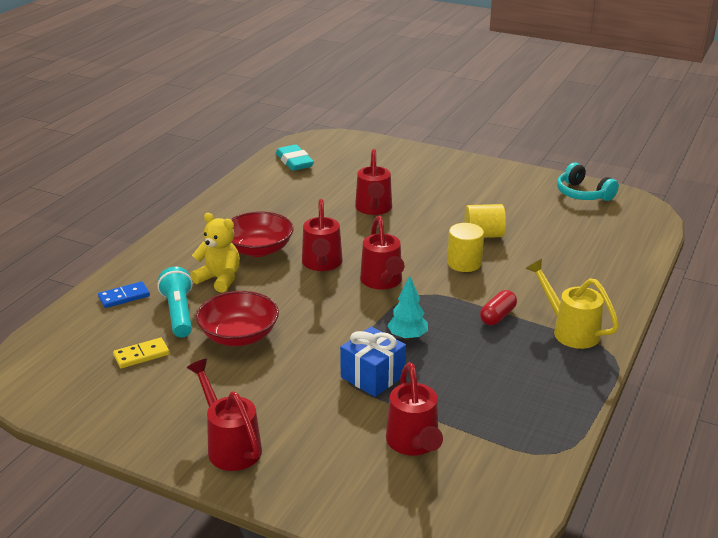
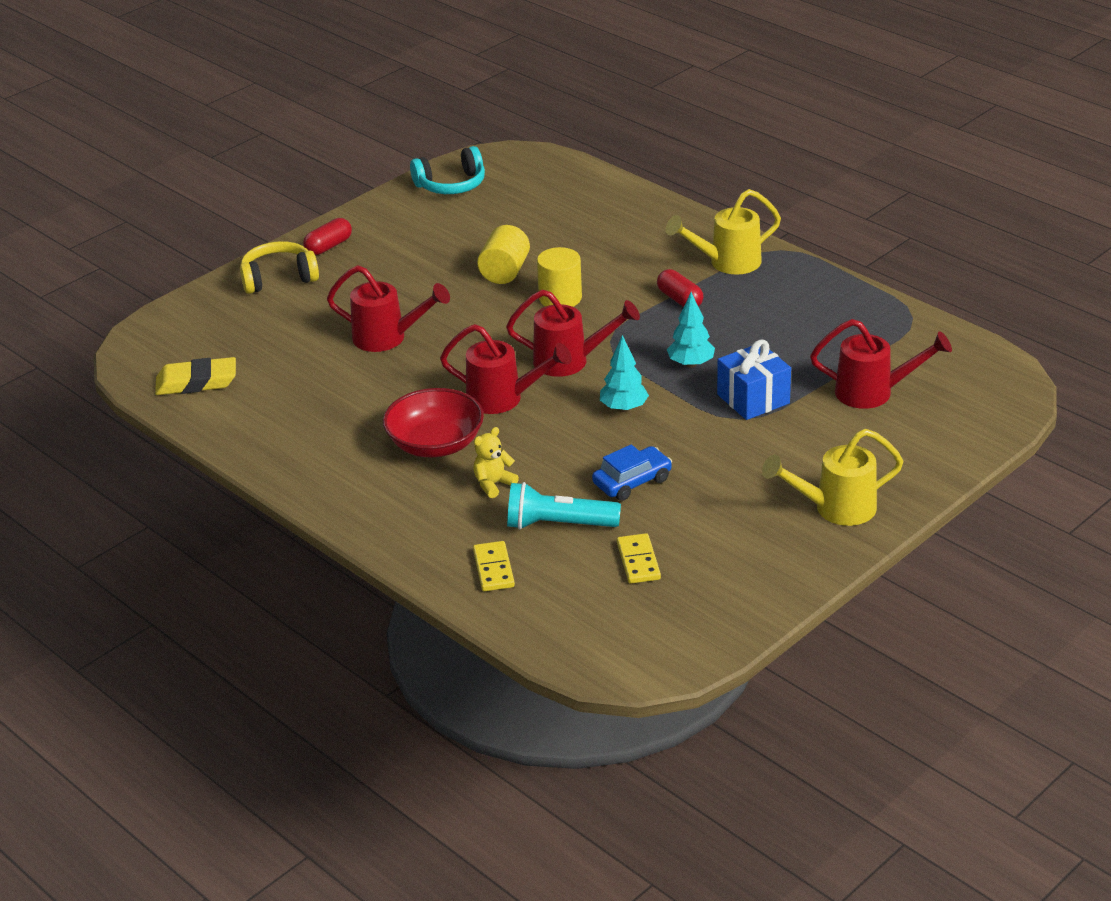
camera: 70 degrees left, 5 degrees up
(124, 297) = (493, 569): blue domino -> yellow domino
(219, 279) = (493, 484): yellow teddy bear -> yellow teddy bear, size x0.65
(230, 445) = (834, 509): red watering can -> yellow watering can
(239, 336) = (632, 481): red bowl -> blue car
(294, 161) = (196, 382): turquoise eraser -> yellow eraser
(332, 316) = (623, 408): none -> turquoise tree
(421, 161) = (278, 278): none -> yellow headphones
(469, 169) = (329, 246): none -> red capsule

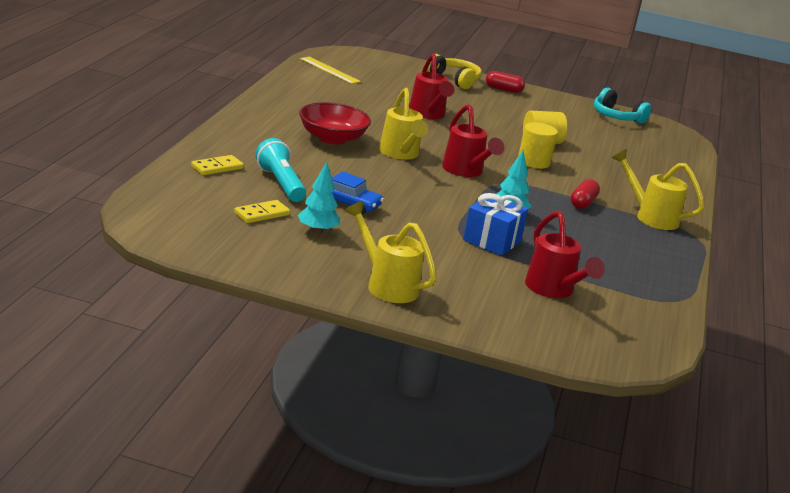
camera: 55 degrees right, 10 degrees down
(196, 382) = (329, 70): yellow eraser -> yellow ruler
(493, 484) = (306, 159): yellow teddy bear -> none
(504, 399) = (400, 154): red watering can -> yellow watering can
(623, 408) = (431, 194): turquoise tree -> turquoise tree (317, 231)

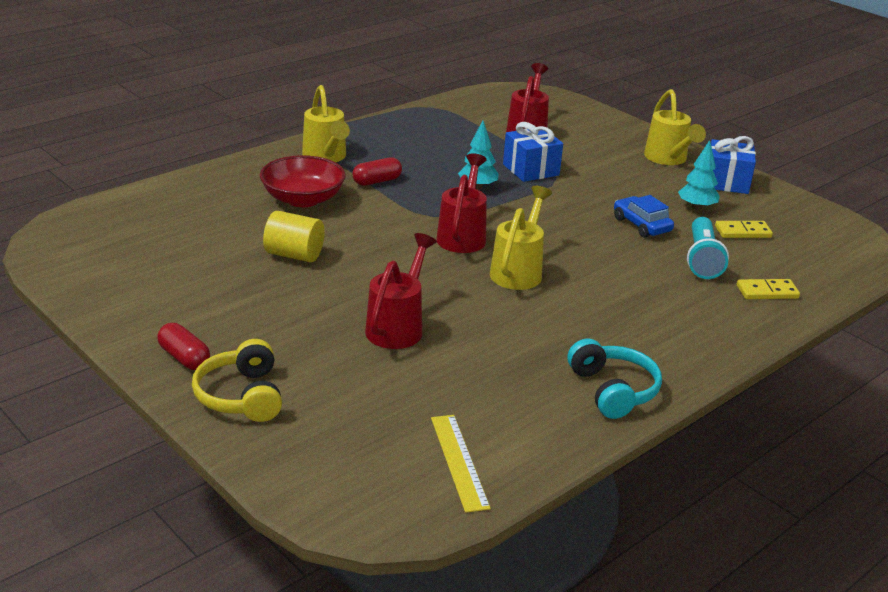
camera: 145 degrees left, 5 degrees up
(308, 267) = (726, 182): none -> blue gift
(332, 138) = (589, 309): red bowl -> red bowl (303, 199)
(534, 162) = (354, 231): yellow cylinder -> none
(616, 117) = (92, 273): turquoise headphones -> turquoise headphones (613, 390)

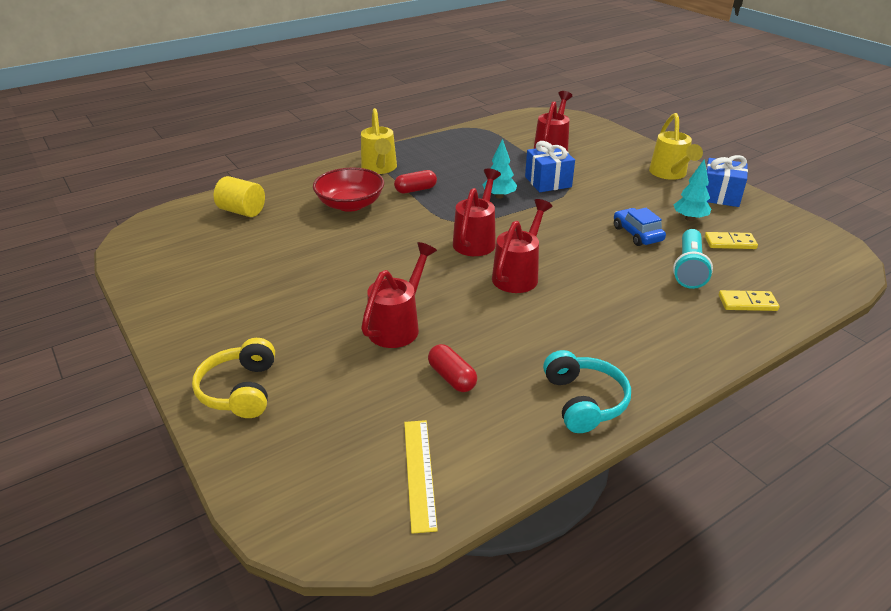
camera: 10 degrees right, 5 degrees up
(184, 358) = (204, 349): red capsule -> red capsule (452, 377)
(294, 255) = (328, 254): yellow cylinder -> yellow cylinder (242, 211)
(519, 270) = (518, 274): yellow watering can -> red watering can

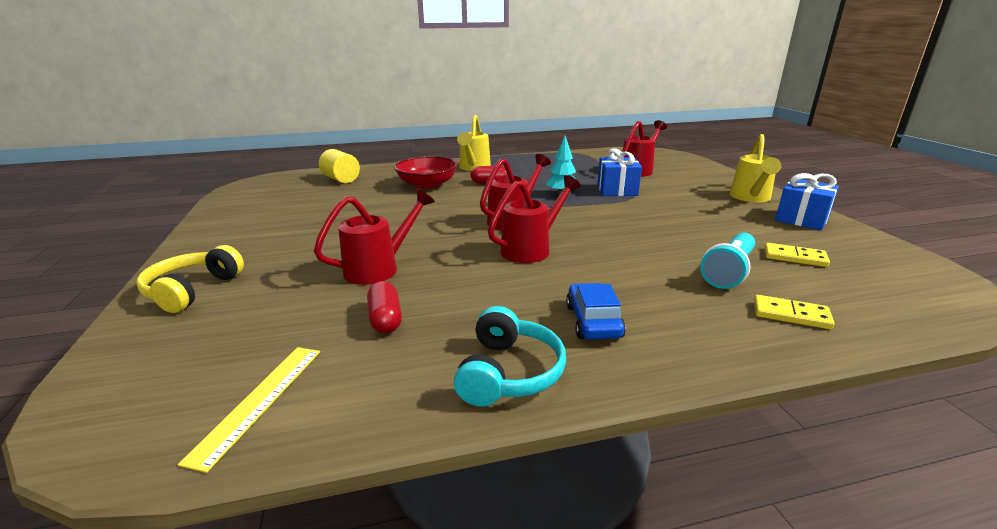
camera: 20 degrees right, 10 degrees down
(637, 234) = (684, 236): blue car -> blue car (593, 321)
(689, 218) = (754, 232): turquoise tree -> none

